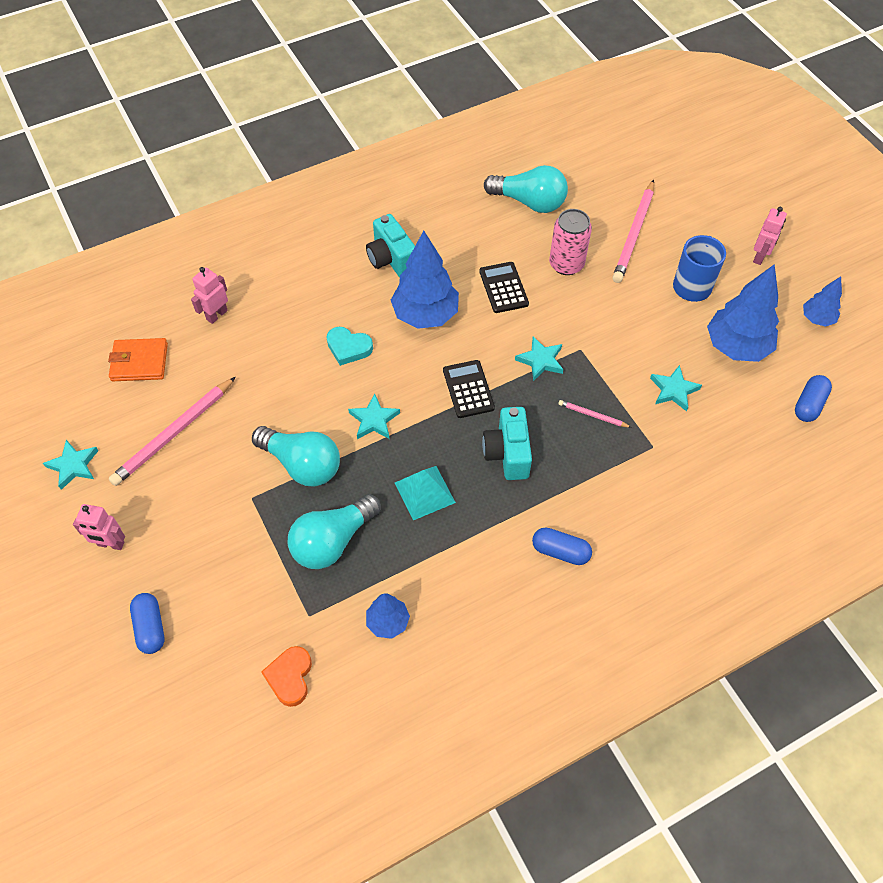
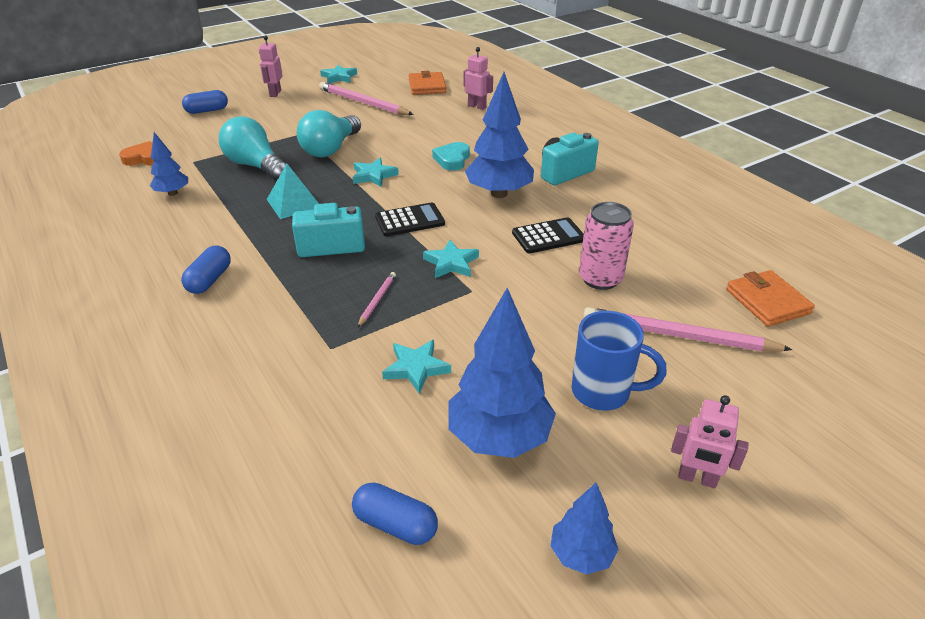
camera: 85 degrees right, 20 degrees down
(529, 202) = (689, 250): turquoise light bulb -> none
(596, 177) = (767, 301): none -> orange wallet

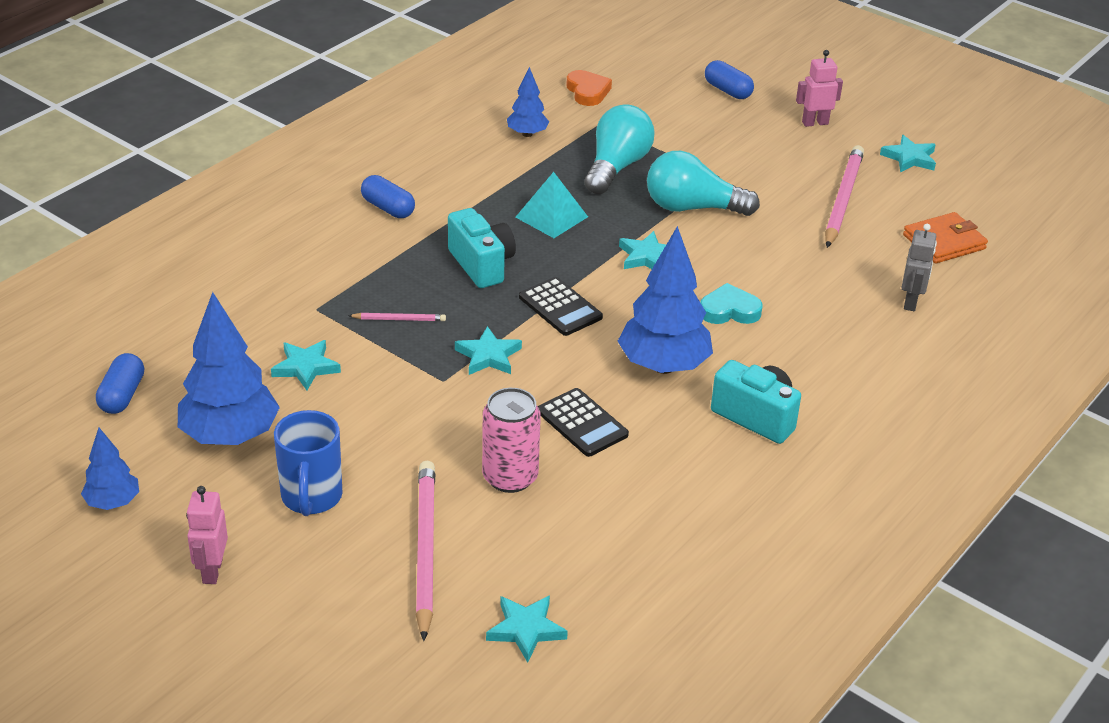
camera: 70 degrees right, 0 degrees up
(210, 280) = (388, 208): blue capsule -> blue capsule turned 45 degrees clockwise
(477, 106) = (911, 302): pink robot -> grey robot
(767, 301) = (526, 630): orange wallet -> turquoise star

